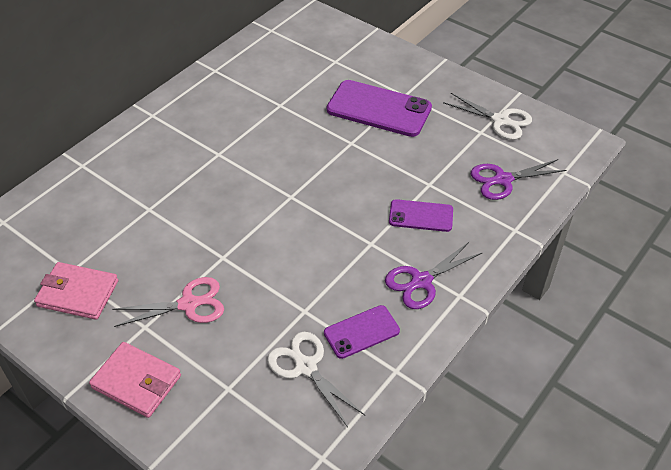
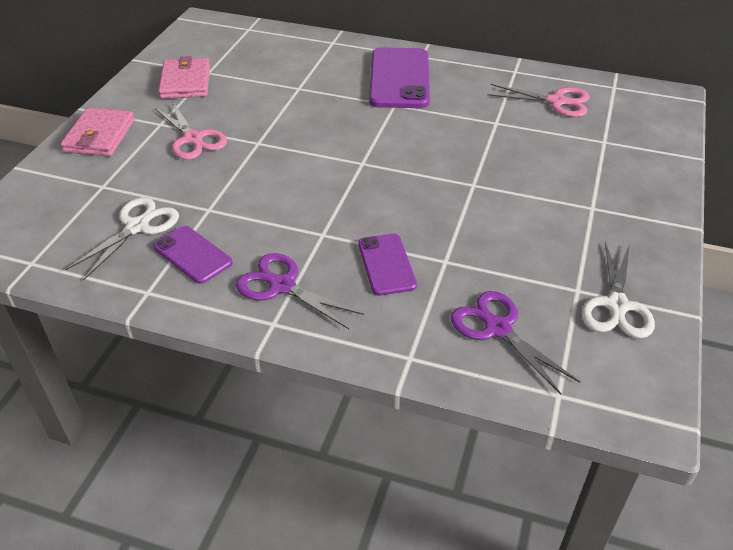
camera: 70 degrees right, 5 degrees down
(272, 65) = (556, 102): none -> pink scissors
(379, 109) = (548, 192): purple phone -> purple phone (399, 79)

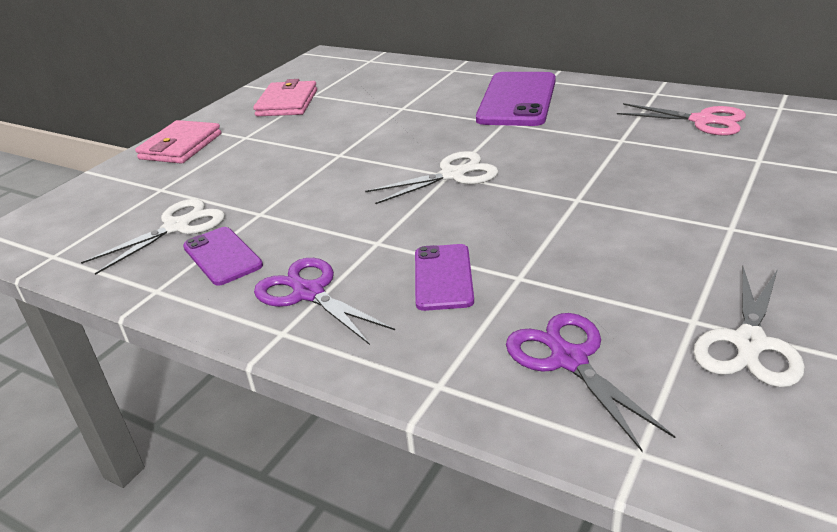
camera: 15 degrees right, 10 degrees down
(193, 139) = (272, 150): pink scissors -> none
(365, 163) = (452, 175): none -> white scissors

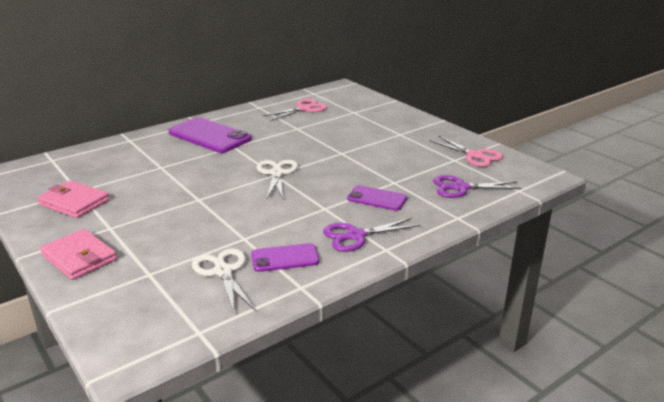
camera: 70 degrees left, 5 degrees down
(749, 343) = (475, 155): white scissors -> pink scissors

